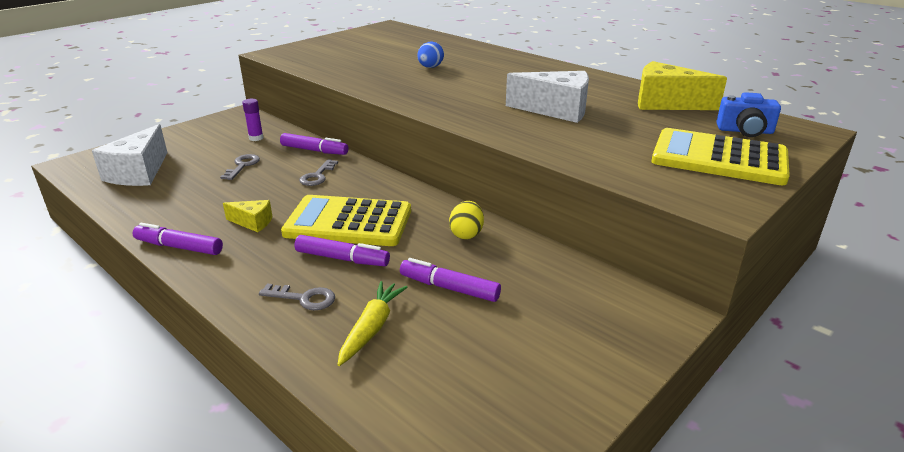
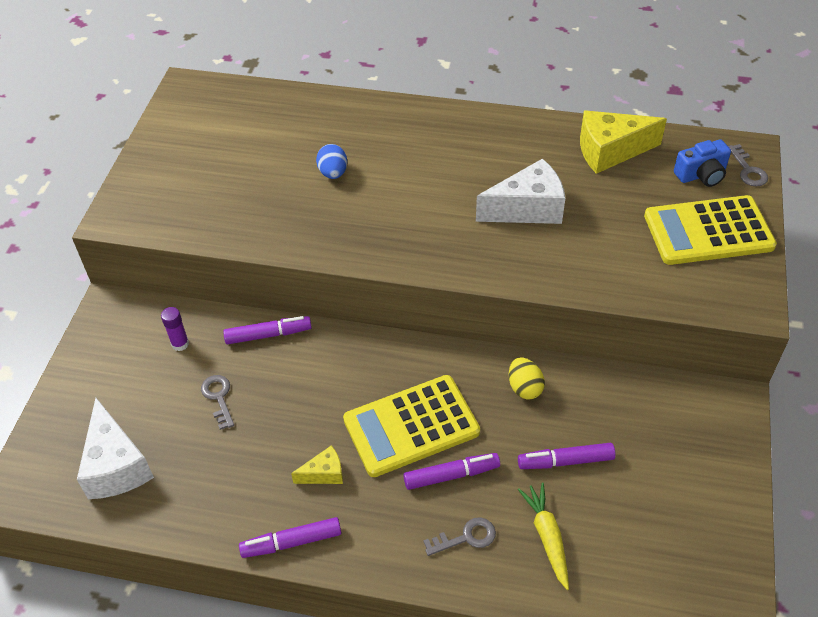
camera: 30 degrees left, 20 degrees up
(317, 176) = (314, 374): grey key -> grey key (748, 170)

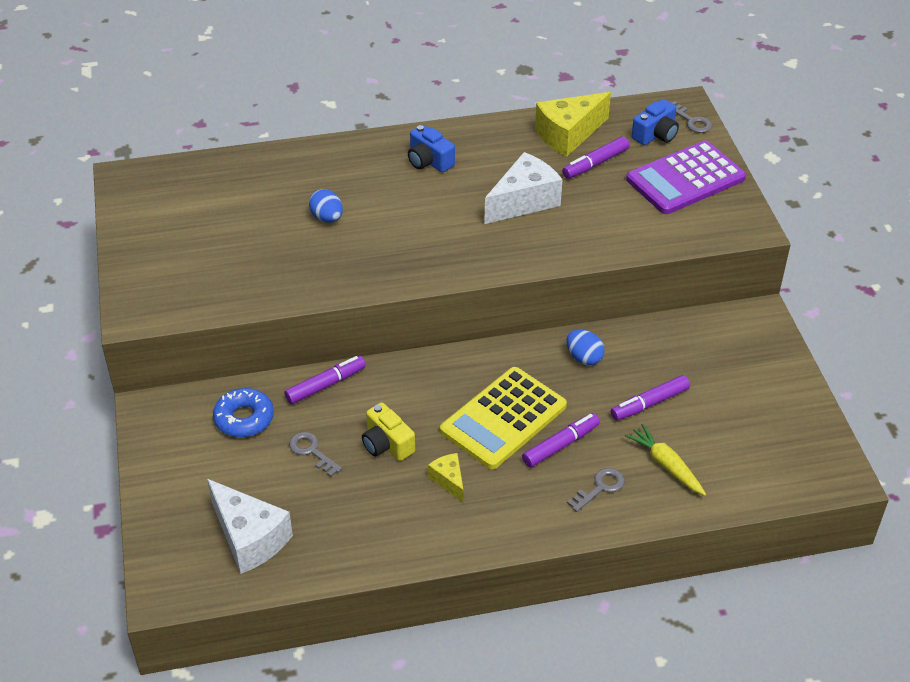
camera: 25 degrees left, 5 degrees down
(180, 344) = (244, 418): purple glue stick -> blue donut
(289, 414) = (387, 444): none -> yellow camera
(291, 542) = (453, 542): purple marker -> purple marker (595, 164)
(324, 473) = (449, 480): yellow cheese -> yellow cheese turned 75 degrees counterclockwise
(459, 142) = (429, 161): none -> blue camera
(524, 388) = (584, 358): yellow egg -> blue egg
(708, 231) = (685, 179): yellow calculator -> purple calculator

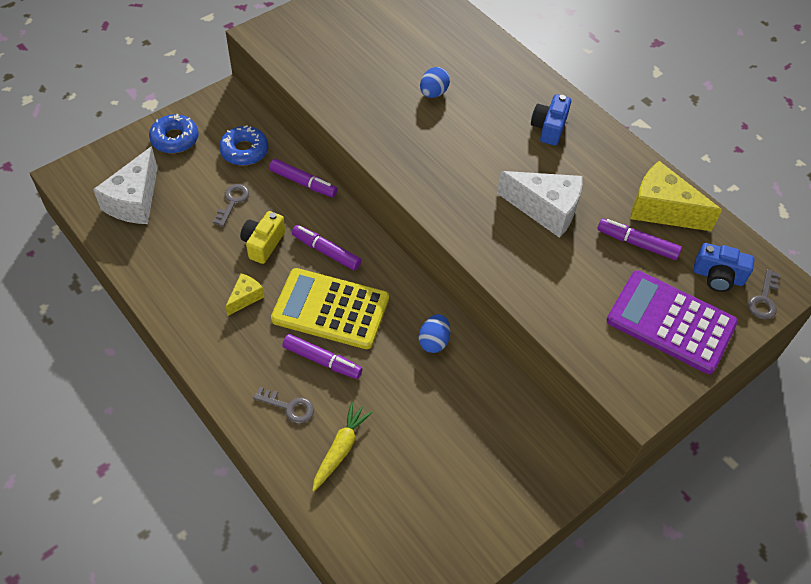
camera: 60 degrees right, 10 degrees up
(179, 474) = (175, 139): none -> blue donut
(649, 403) = (407, 411): purple marker -> purple marker (326, 251)

